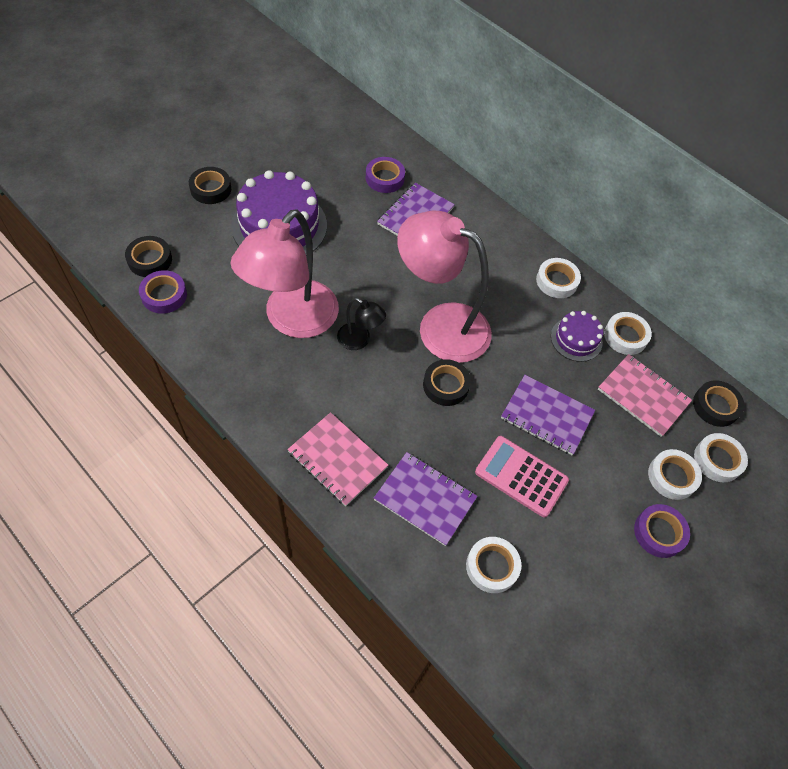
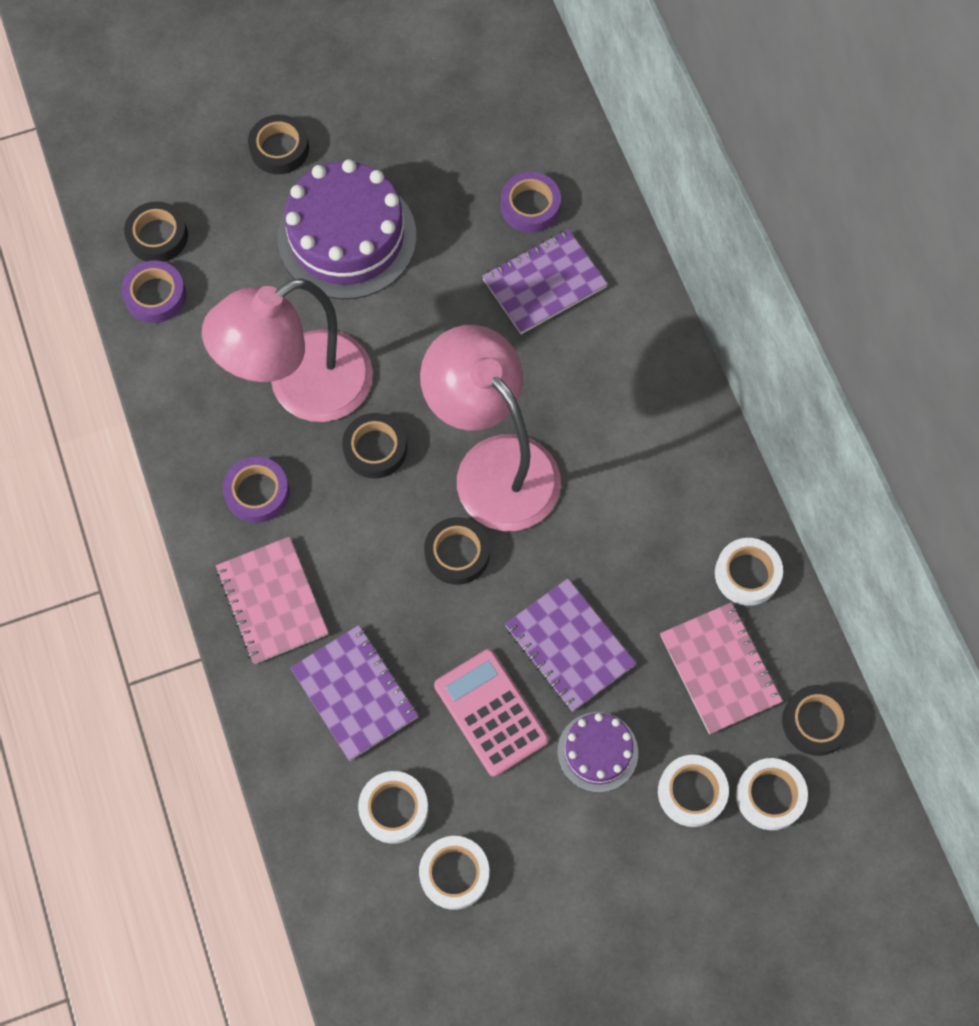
camera: 30 degrees right, 10 degrees up
(359, 340) = (375, 449): black lamp -> black tape
(557, 281) = (695, 455): white tape -> white tape (454, 873)
(576, 339) = (673, 553): purple cake -> purple cake (597, 752)
(659, 533) = (629, 855): purple tape -> purple tape (257, 492)

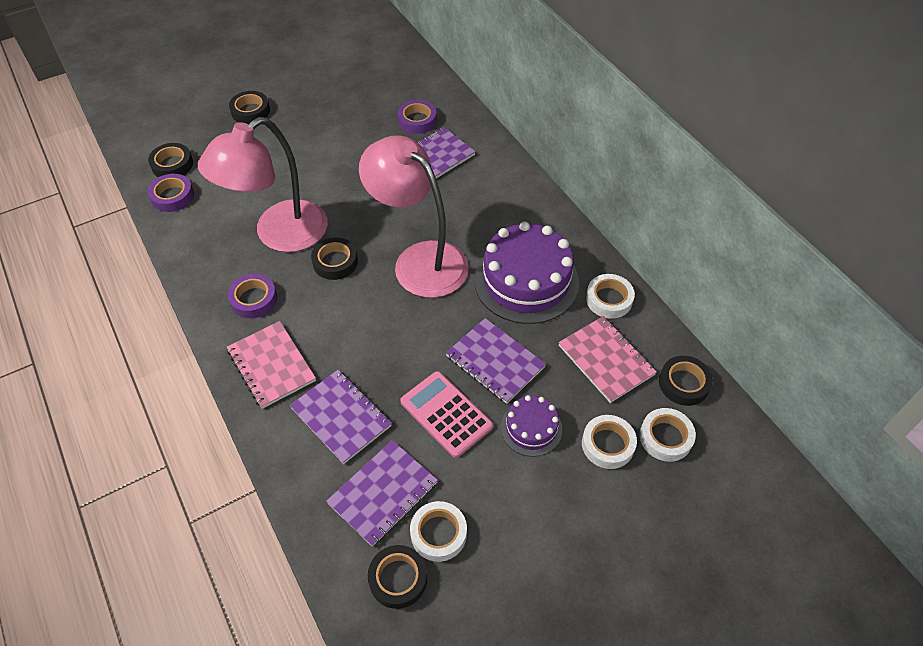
camera: 10 degrees left, 15 degrees down
(347, 237) = (300, 150): purple cake -> purple cake (526, 281)
(394, 808) = (383, 493): white tape -> purple notebook
(457, 553) = (403, 316): black tape -> black tape (398, 578)

